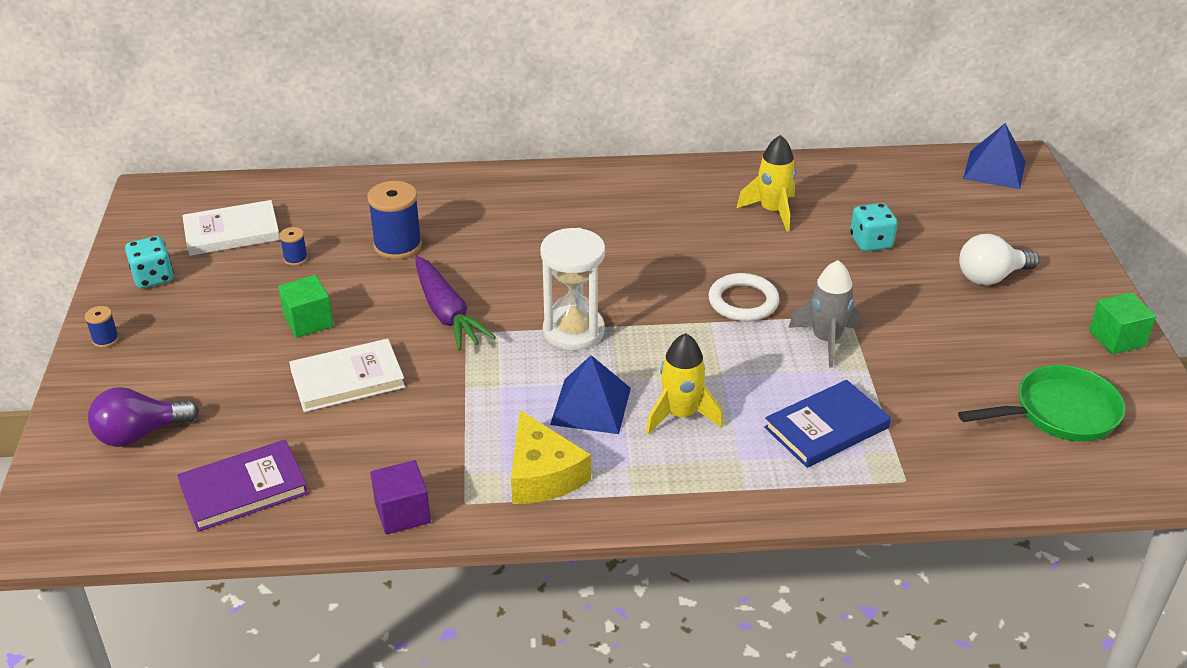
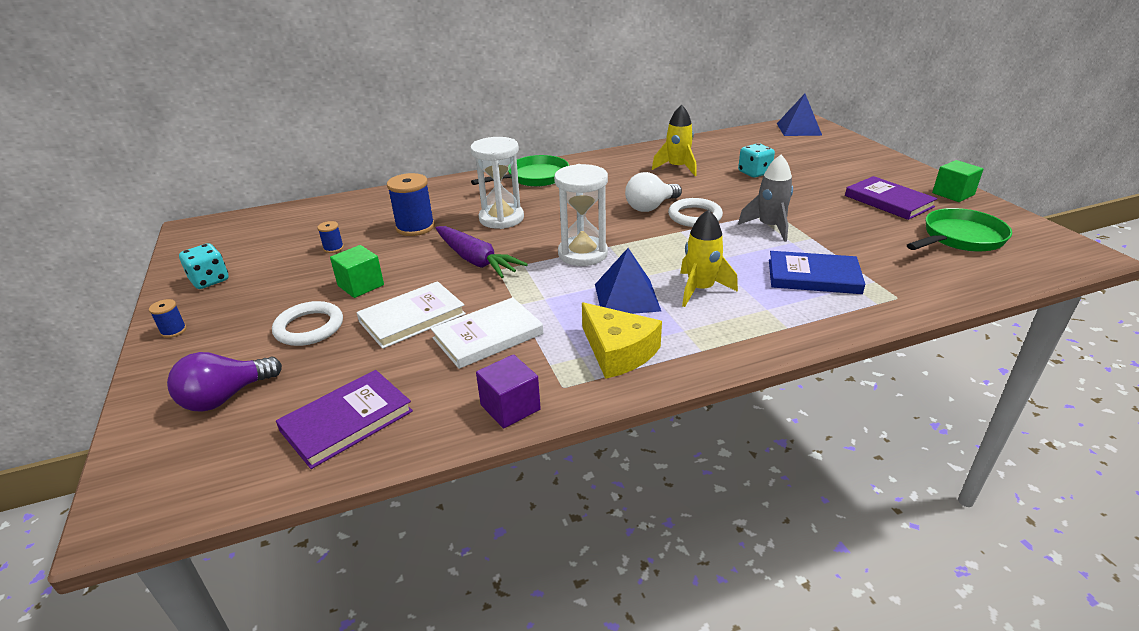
camera: 15 degrees left, 5 degrees down
(232, 232) = (272, 241): white book -> white book (488, 336)
(239, 367) = (309, 327): none -> white ring
(504, 253) = (501, 218): none -> white hourglass
(576, 190) = (534, 177): none -> green pan
(826, 428) = (813, 276): blue book -> blue book turned 60 degrees clockwise
(991, 277) = (845, 177): white light bulb -> white light bulb (650, 207)
(1016, 332) = (888, 201): none -> purple book

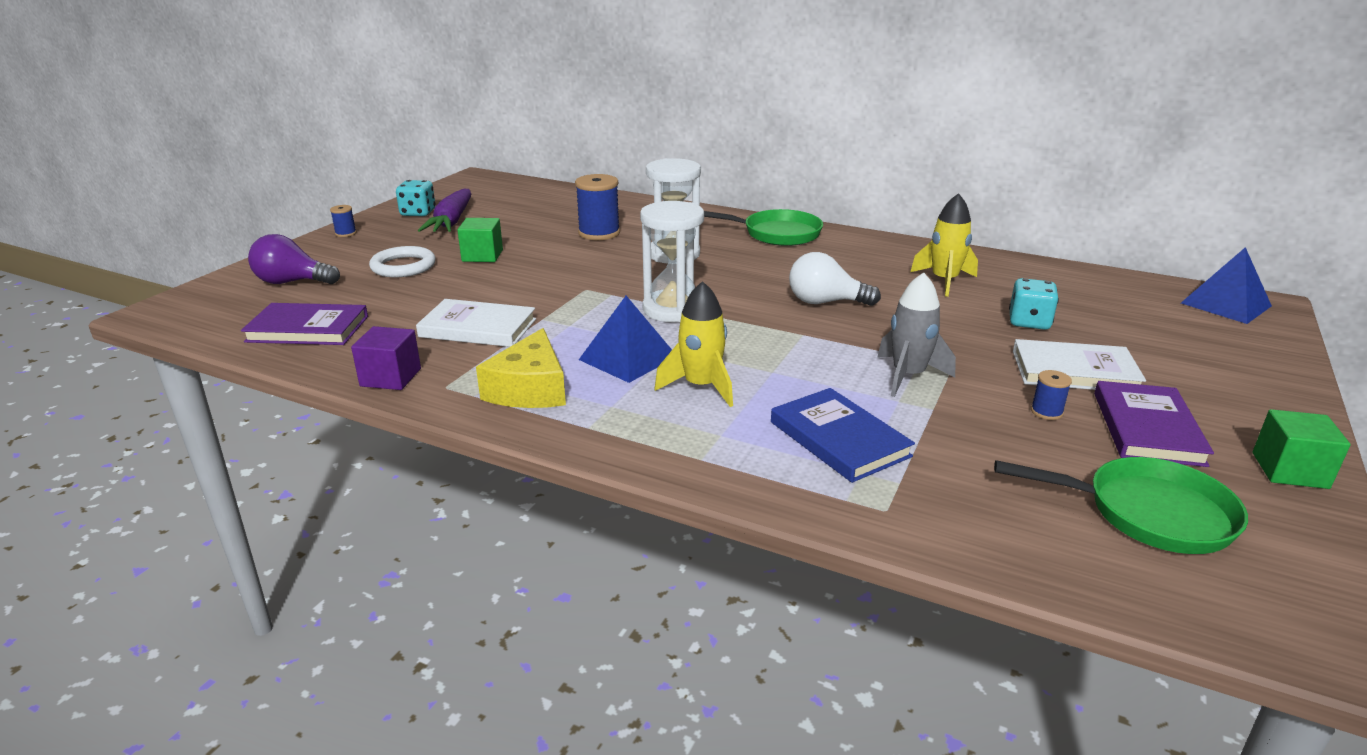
camera: 45 degrees right, 5 degrees down
(333, 248) = (519, 224): blue spool -> blue spool (1046, 412)
(412, 318) = (464, 291): white book -> white book (1074, 371)
(476, 260) = (586, 275): purple carrot -> purple carrot (451, 221)
(695, 216) = (850, 329): white ring -> none

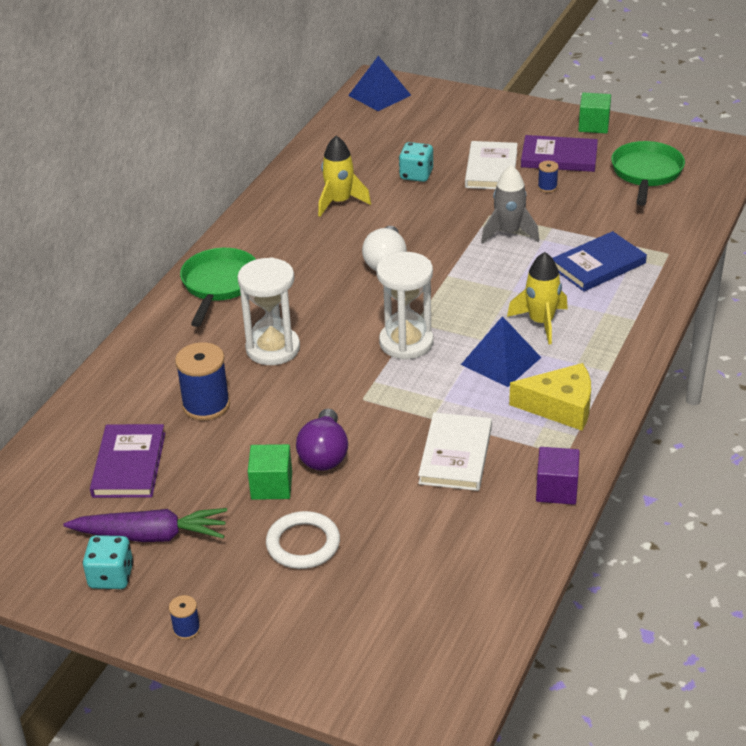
camera: 90 degrees left, 10 degrees up
(292, 282) = (351, 628): purple light bulb -> purple light bulb (324, 455)
(308, 329) = (470, 574): purple book -> purple book (129, 464)

